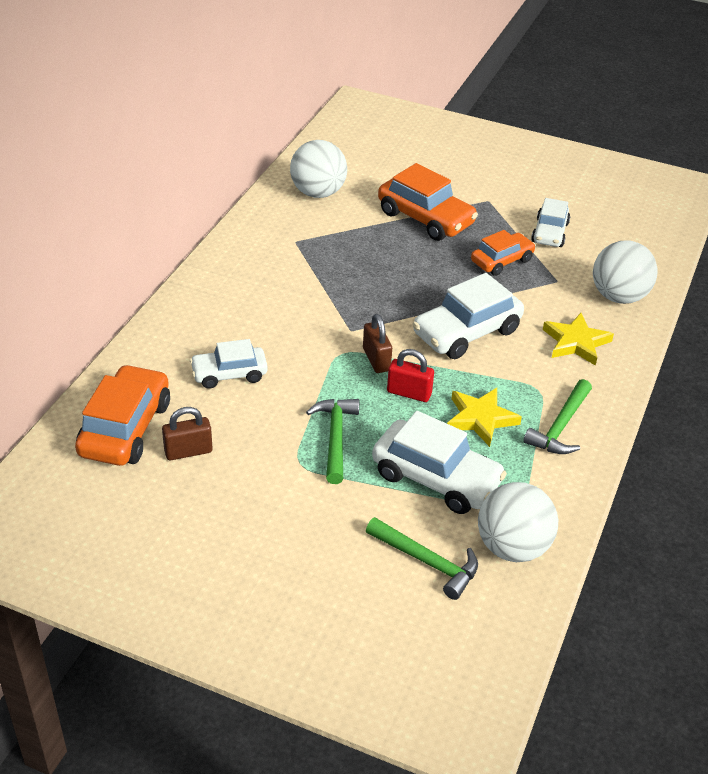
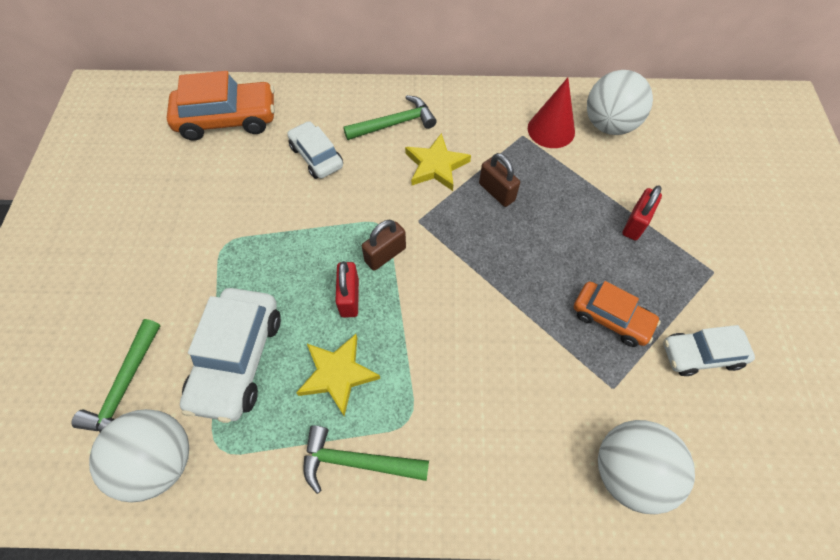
camera: 70 degrees right, 20 degrees up
(188, 451) = (215, 166): brown padlock -> brown padlock (496, 192)
(301, 224) = (551, 130): none -> red cone
(335, 438) = (265, 259): green hammer -> green hammer (395, 124)
(425, 218) = (635, 223): orange car -> red padlock
(466, 332) = (467, 320): white car -> none
(576, 342) = (510, 440): yellow star -> yellow star (436, 166)

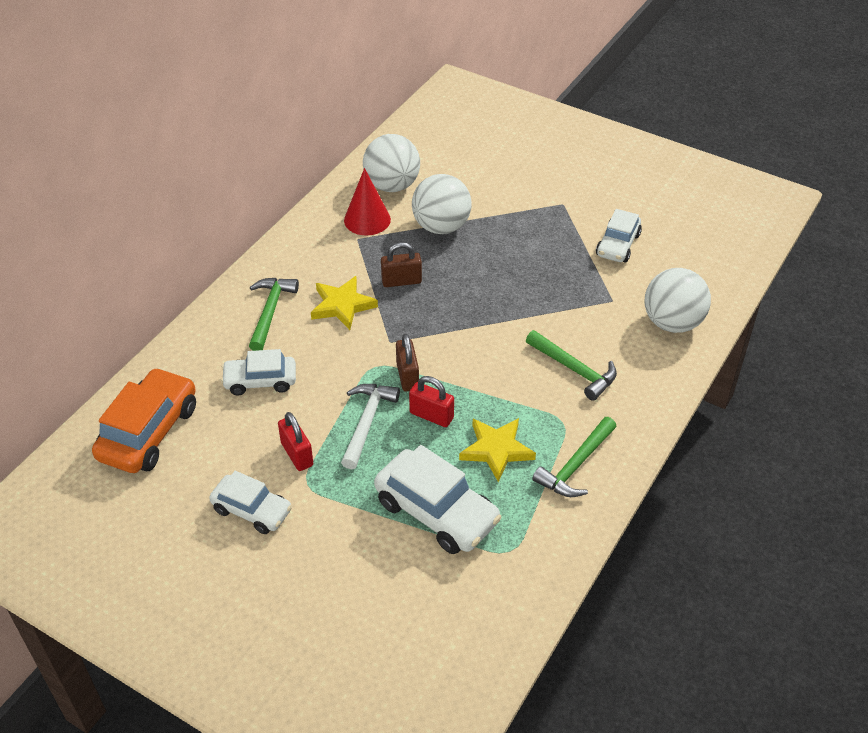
camera: 60 degrees left, 15 degrees down
(126, 386) = (406, 602): green hammer -> green hammer (574, 370)
(160, 460) = (495, 594): white ball -> white ball (441, 227)
(180, 222) = (252, 510): none -> white car
(313, 252) = (367, 422): none -> white hammer
(611, 318) = (560, 274): orange car -> none
(635, 223) = (494, 220): red padlock -> red padlock (297, 454)

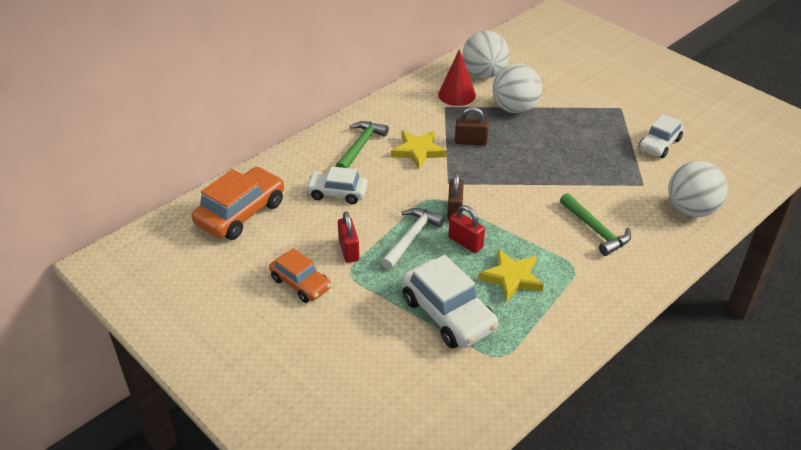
camera: 15 degrees right, 5 degrees down
(252, 510) = (301, 283): white car -> orange car
(575, 465) = (576, 302): green hammer -> none

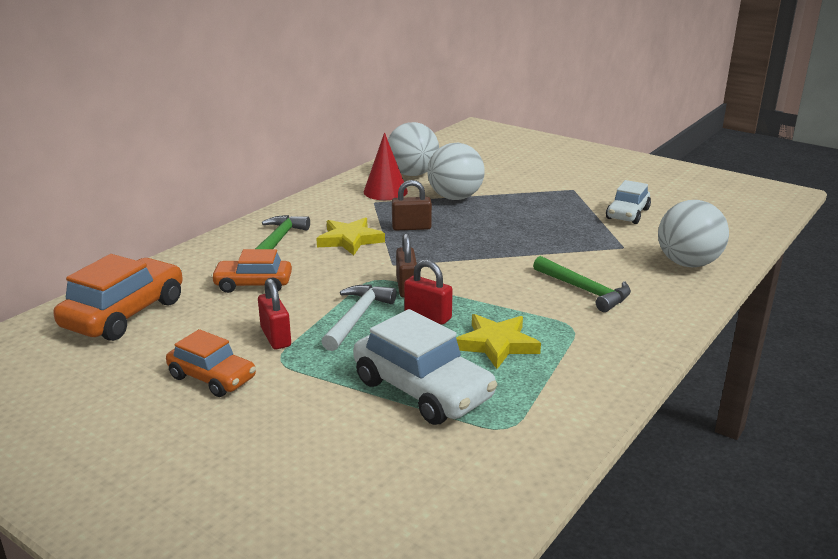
camera: 10 degrees left, 15 degrees down
(337, 193) = (253, 284): white car -> orange car

